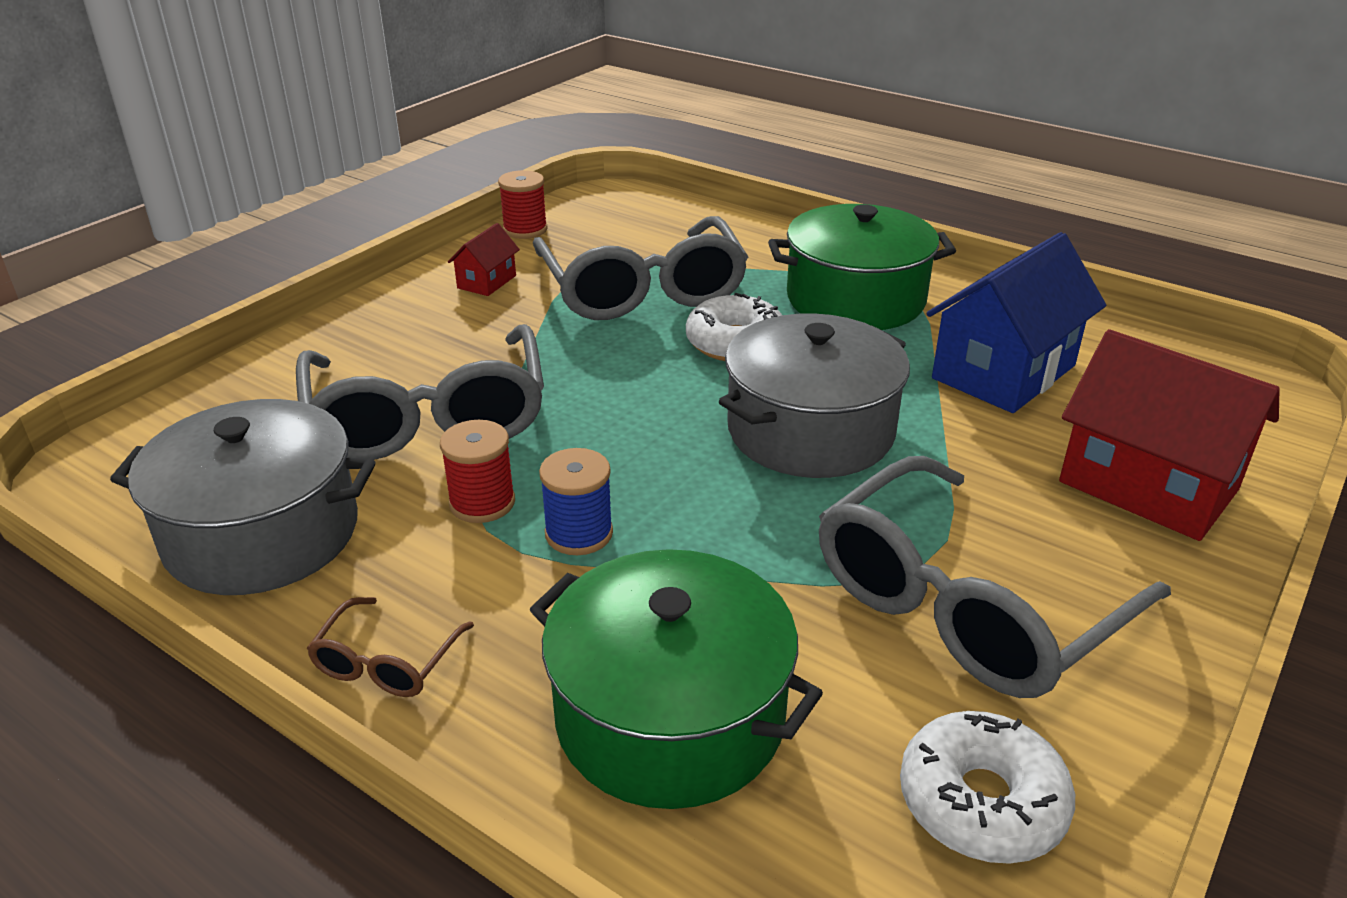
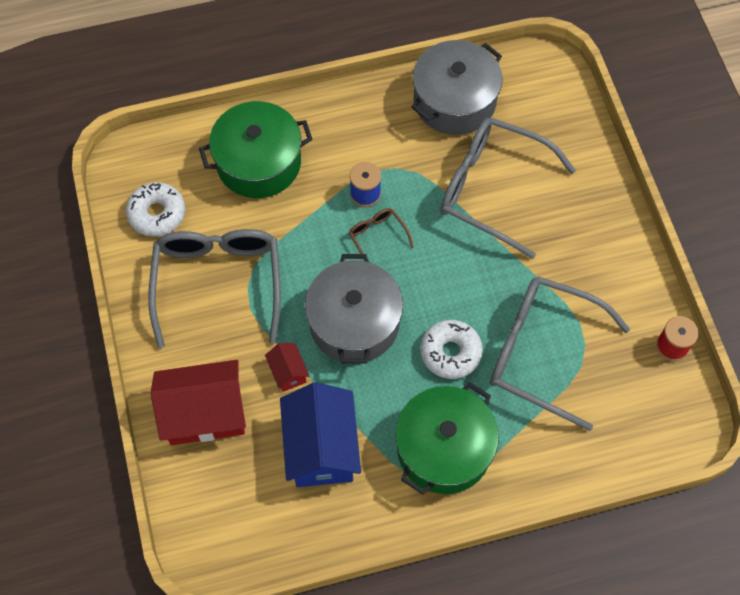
camera: 130 degrees right, 30 degrees up
(387, 662) = (351, 105): brown glasses -> brown glasses (377, 237)
(482, 503) = (412, 175): red spool -> none
(487, 282) = (613, 286): red house -> red house (288, 372)

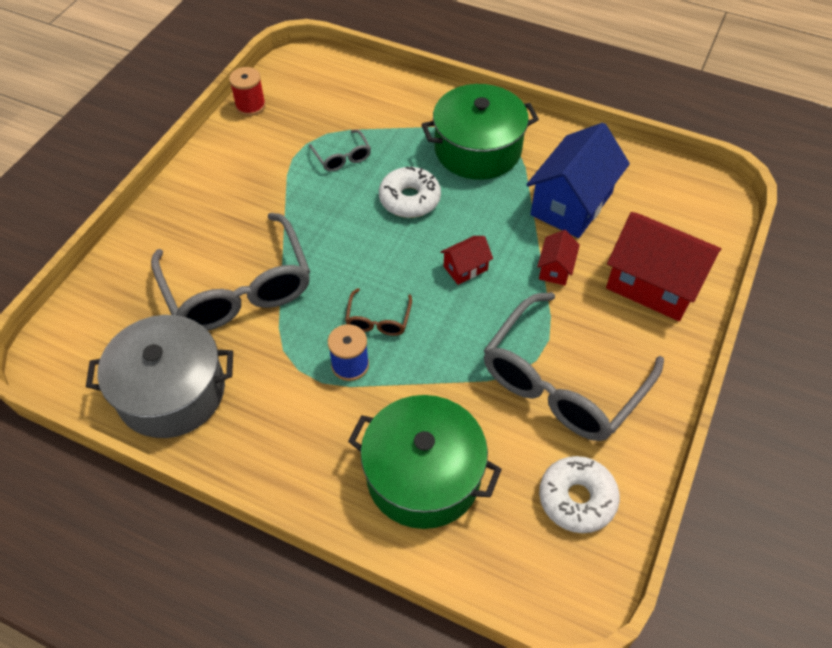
camera: 140 degrees left, 10 degrees down
(354, 322) = (465, 268): grey pot -> red house
(542, 352) = (342, 157): grey glasses -> grey glasses, size x0.43

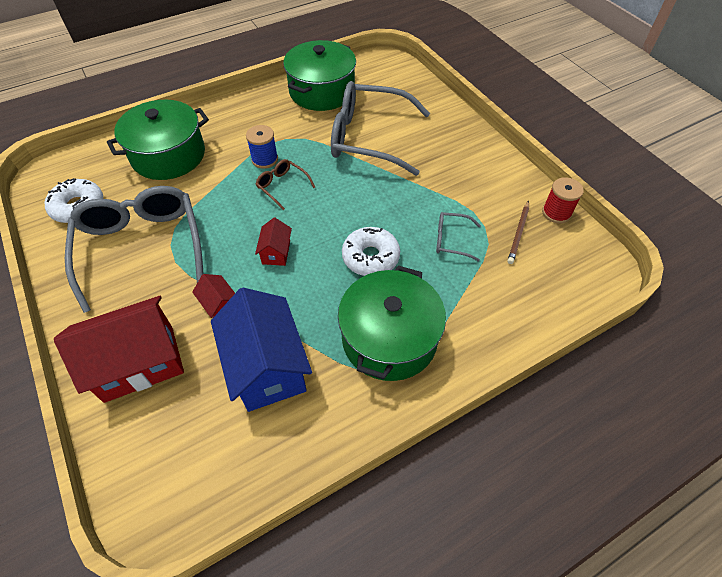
camera: 125 degrees right, 0 degrees up
(171, 392) = (322, 91): grey pot -> green pot
(297, 120) = (518, 233): none -> brown pencil

